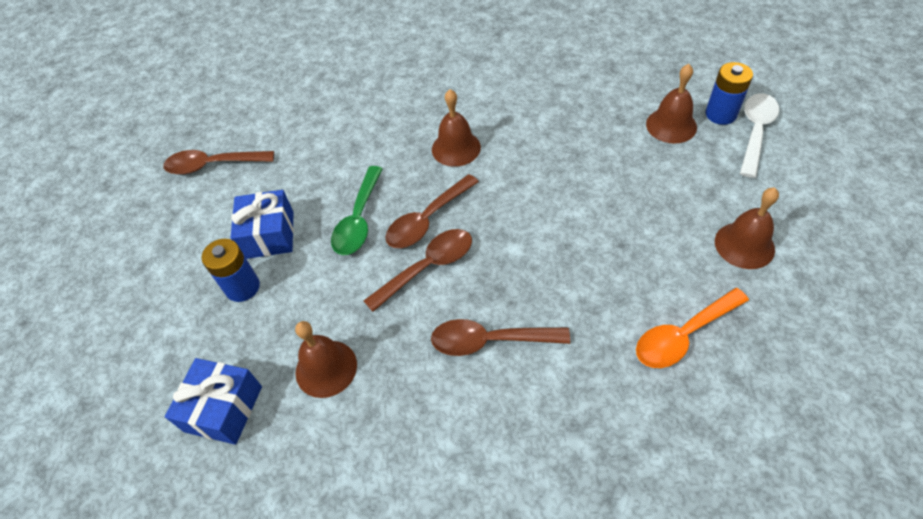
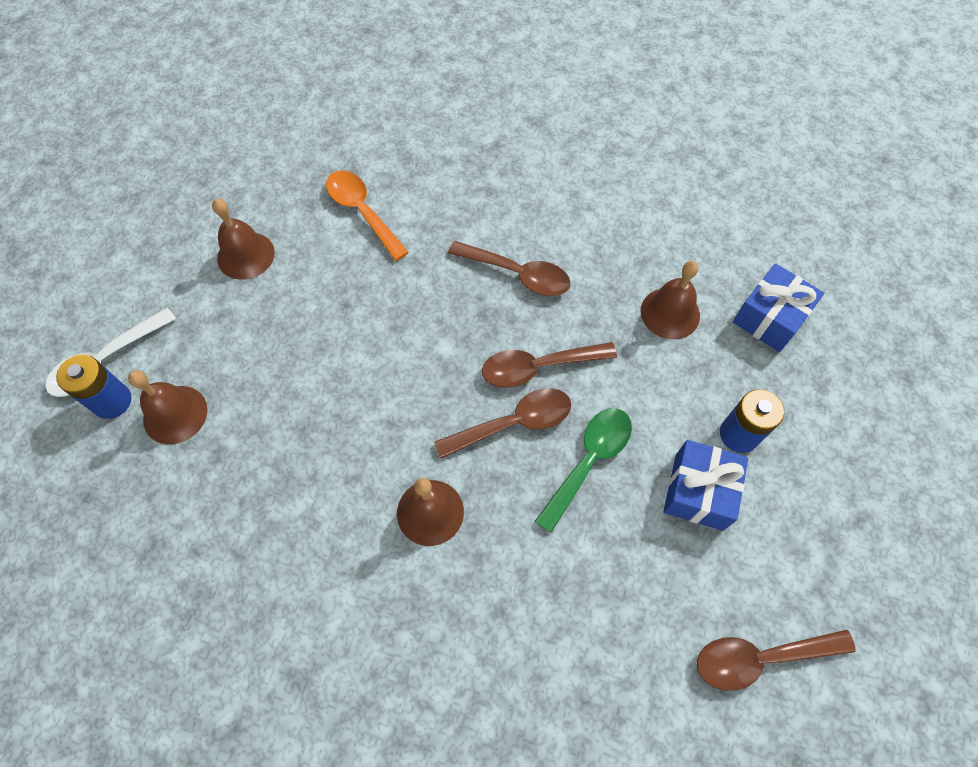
camera: 160 degrees left, 10 degrees up
(213, 165) = (760, 657): brown spoon -> brown spoon turned 150 degrees clockwise
(683, 335) = (362, 212): orange spoon -> orange spoon turned 120 degrees counterclockwise

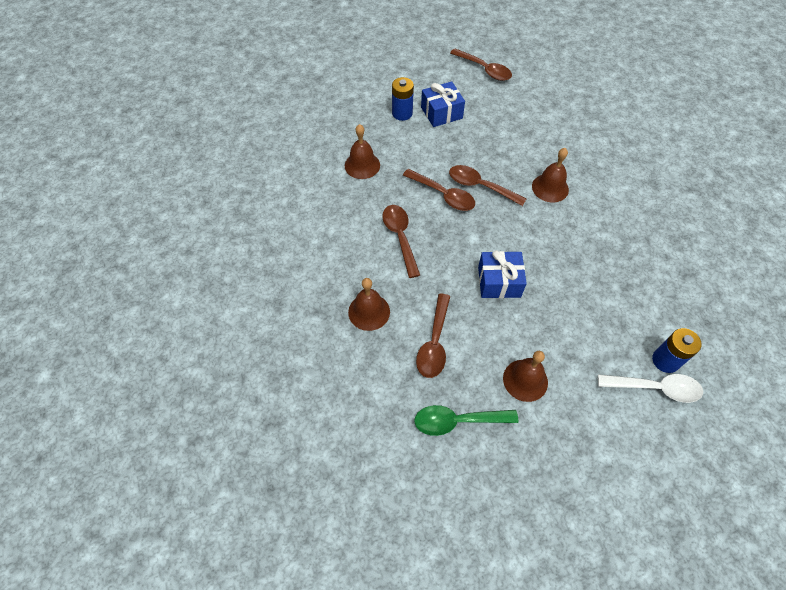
camera: 130 degrees left, 5 degrees down
(175, 414) = (634, 323): brown bell -> brown bell (369, 312)
(362, 212) = (434, 343): orange spoon -> brown spoon
(588, 461) = (468, 151): green spoon -> green spoon (458, 421)
(770, 318) = (329, 130): blue gift -> blue gift (499, 282)

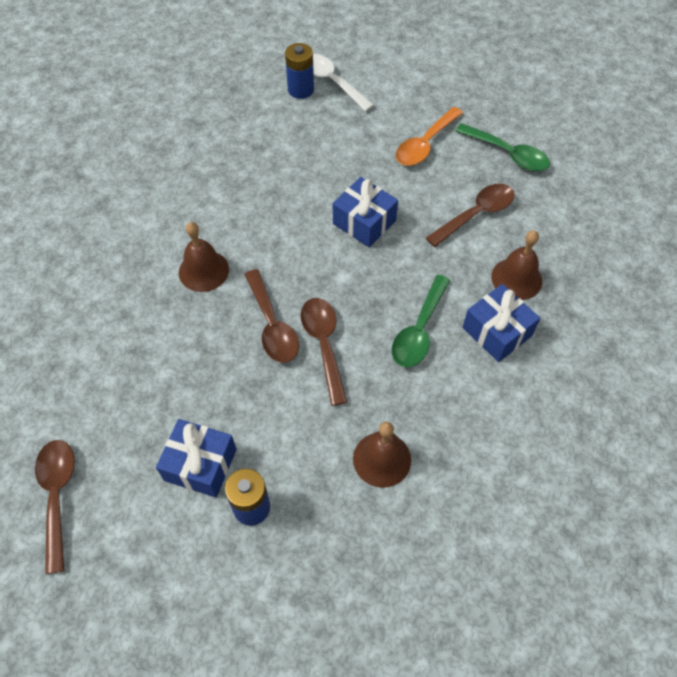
camera: 140 degrees left, 0 degrees up
(355, 267) = (497, 332): none -> blue gift
(400, 237) = (419, 330): brown spoon -> green spoon
(525, 380) = (425, 144): brown bell -> orange spoon

